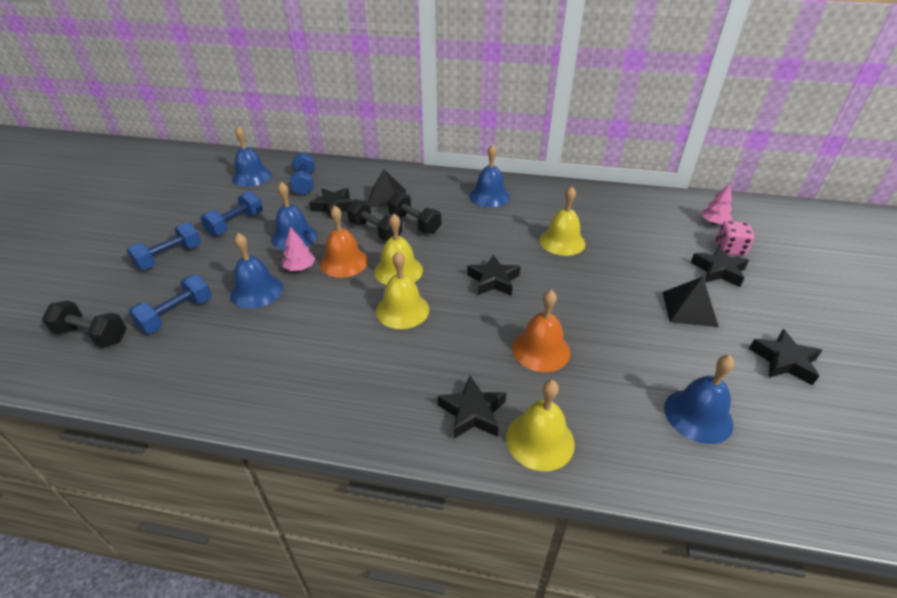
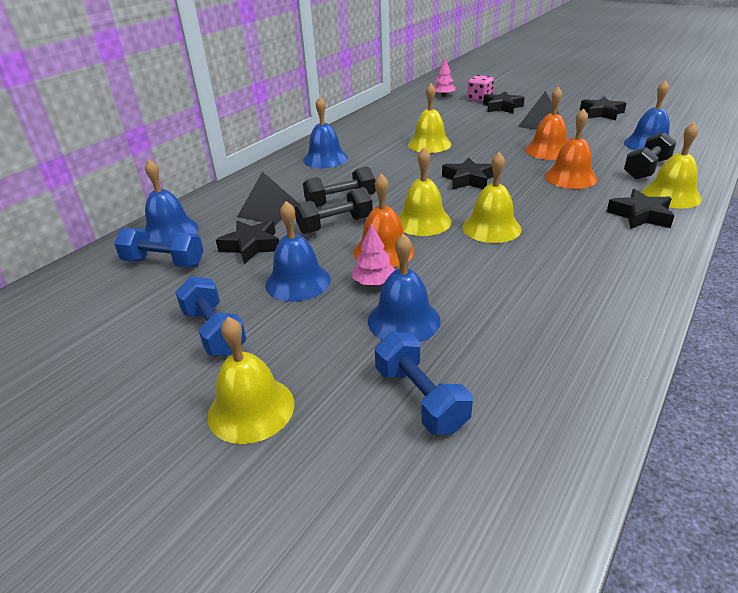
camera: 65 degrees left, 5 degrees down
(92, 335) = (429, 508): black dumbbell -> black dumbbell (646, 169)
(170, 257) = (251, 409): blue dumbbell -> yellow bell
(251, 176) = (78, 309): blue bell -> blue bell (170, 231)
(606, 324) = (548, 150): none -> orange bell

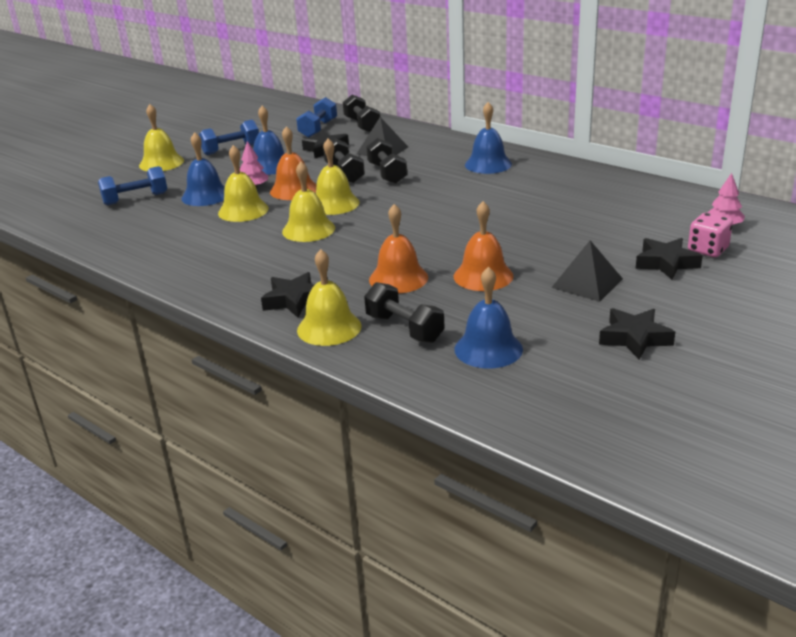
camera: 95 degrees right, 5 degrees down
(170, 231) = (362, 125): blue bell -> black dumbbell
(429, 144) = (519, 211): yellow bell -> yellow bell (243, 210)
(468, 180) = (413, 226): black star -> none

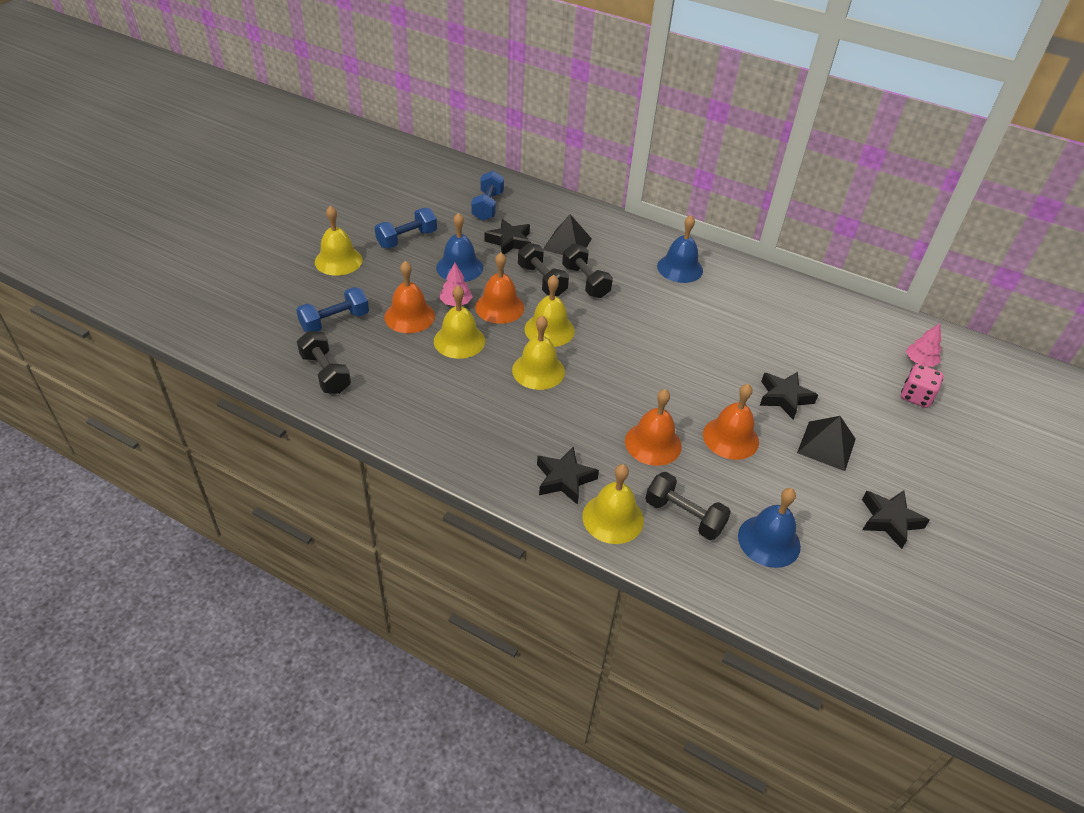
camera: 15 degrees left, 15 degrees up
(205, 196) = (409, 316): blue bell -> orange bell
(362, 125) = (531, 201): black dumbbell -> black dumbbell (325, 373)
(666, 263) = (886, 416): black star -> black star (784, 398)

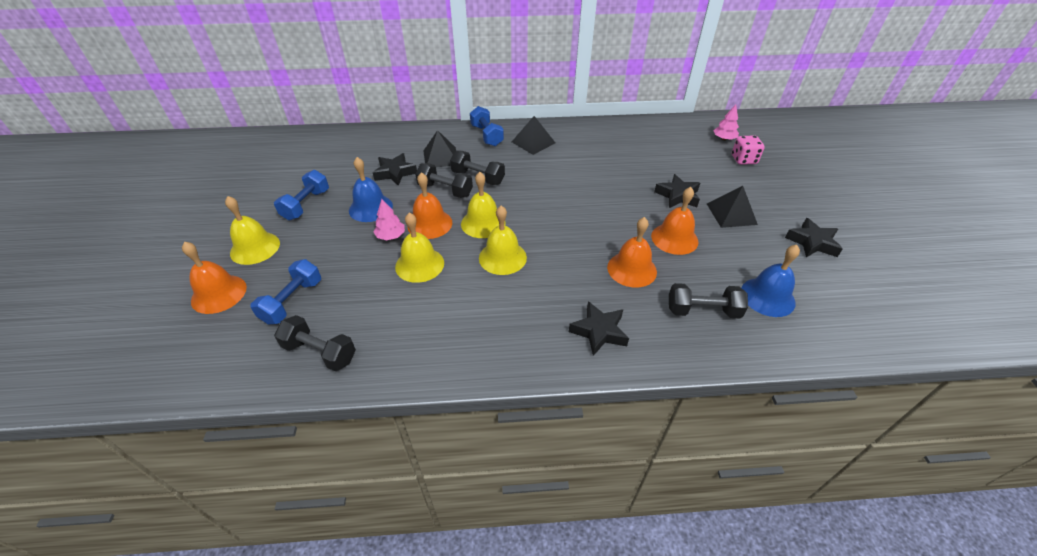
camera: 30 degrees left, 0 degrees up
(409, 316) = (360, 265): orange bell -> orange bell (219, 294)
(487, 206) = (355, 155): blue dumbbell -> blue dumbbell (487, 135)
(613, 518) = (660, 341): yellow bell -> none
(680, 268) = (533, 142): blue bell -> black pyramid

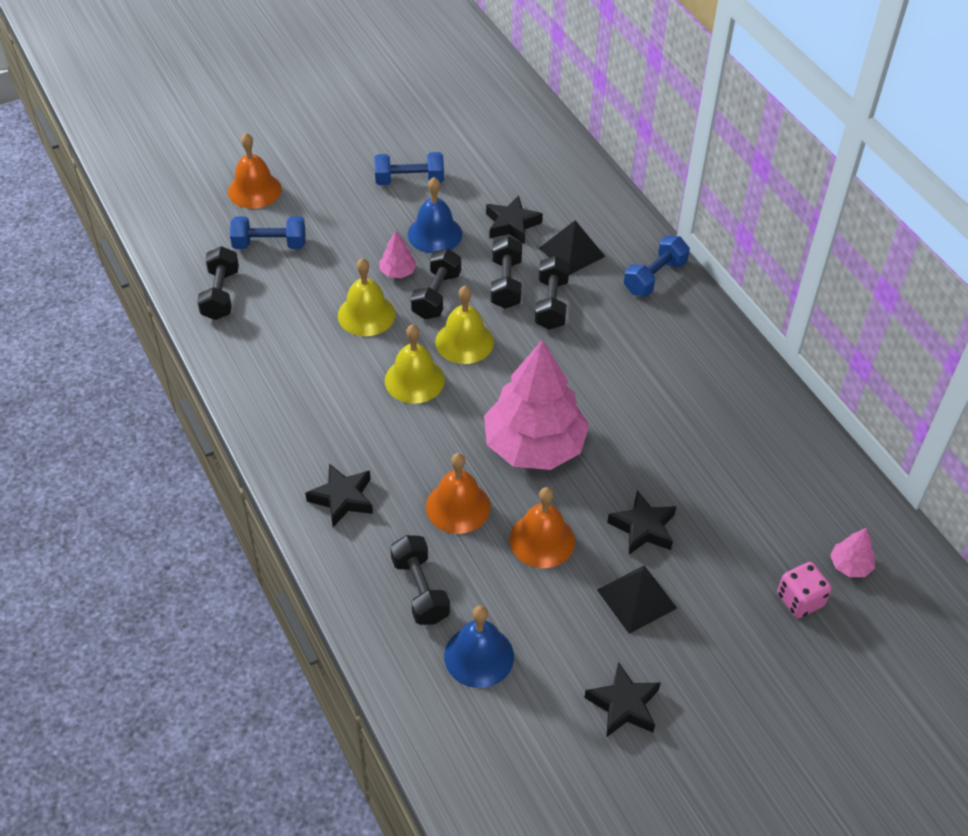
camera: 65 degrees right, 5 degrees up
(255, 248) = (324, 179): yellow bell -> none
(430, 224) = (436, 295): orange bell -> black dumbbell
(533, 142) = (672, 332): black pyramid -> none
(593, 219) = (534, 445): none -> pink tree

